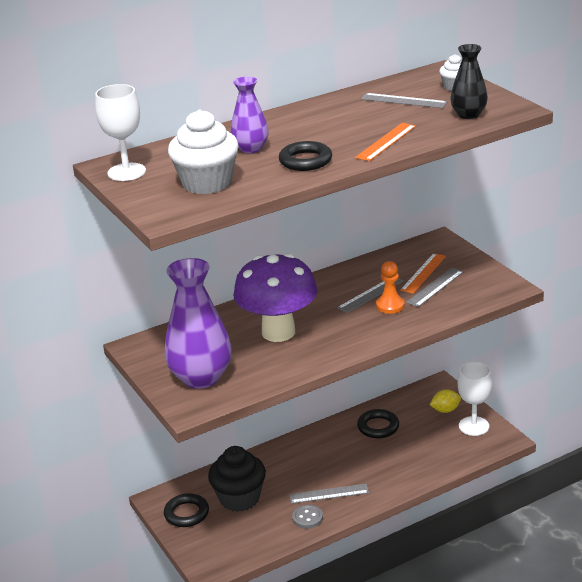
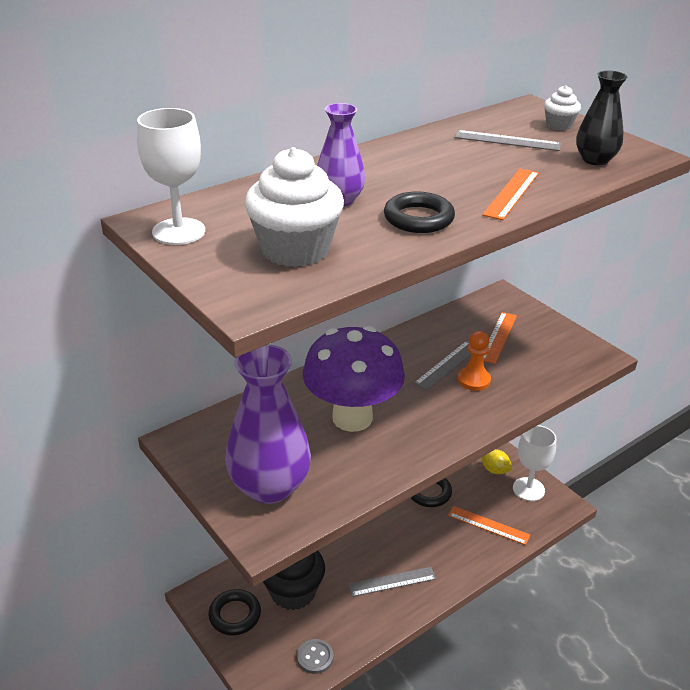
camera: 10 degrees left, 5 degrees up
(307, 518) = (374, 615): grey button -> grey button (315, 657)
(428, 453) = (488, 525): none -> orange ruler
(435, 287) = (517, 355): grey ruler -> none
(445, 410) = (494, 470): yellow lemon -> yellow lemon turned 60 degrees clockwise

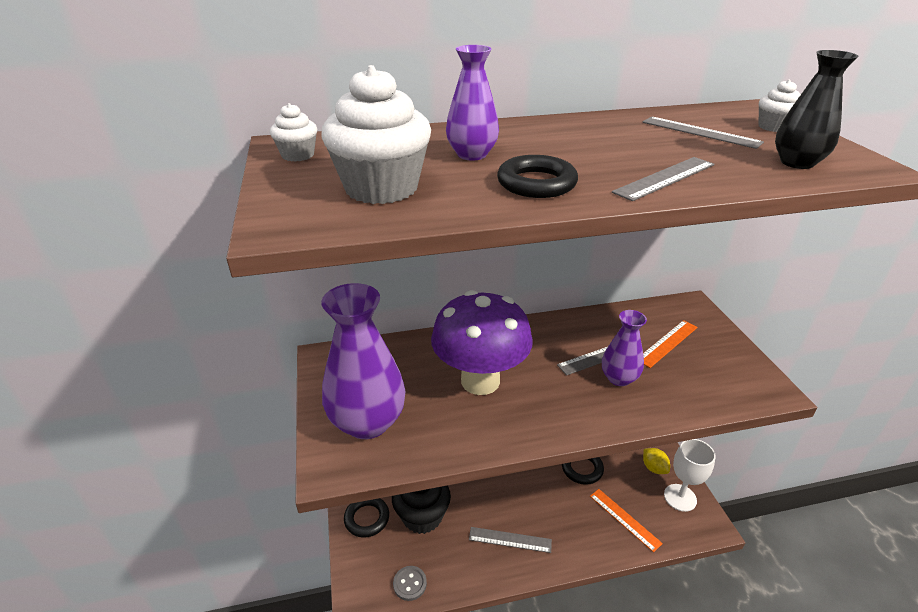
camera: 25 degrees right, 0 degrees up
(179, 231) = (298, 155): white goblet -> white cupcake
(474, 380) = (619, 378): orange pawn -> purple vase
(511, 193) = (665, 178): orange ruler -> grey ruler

